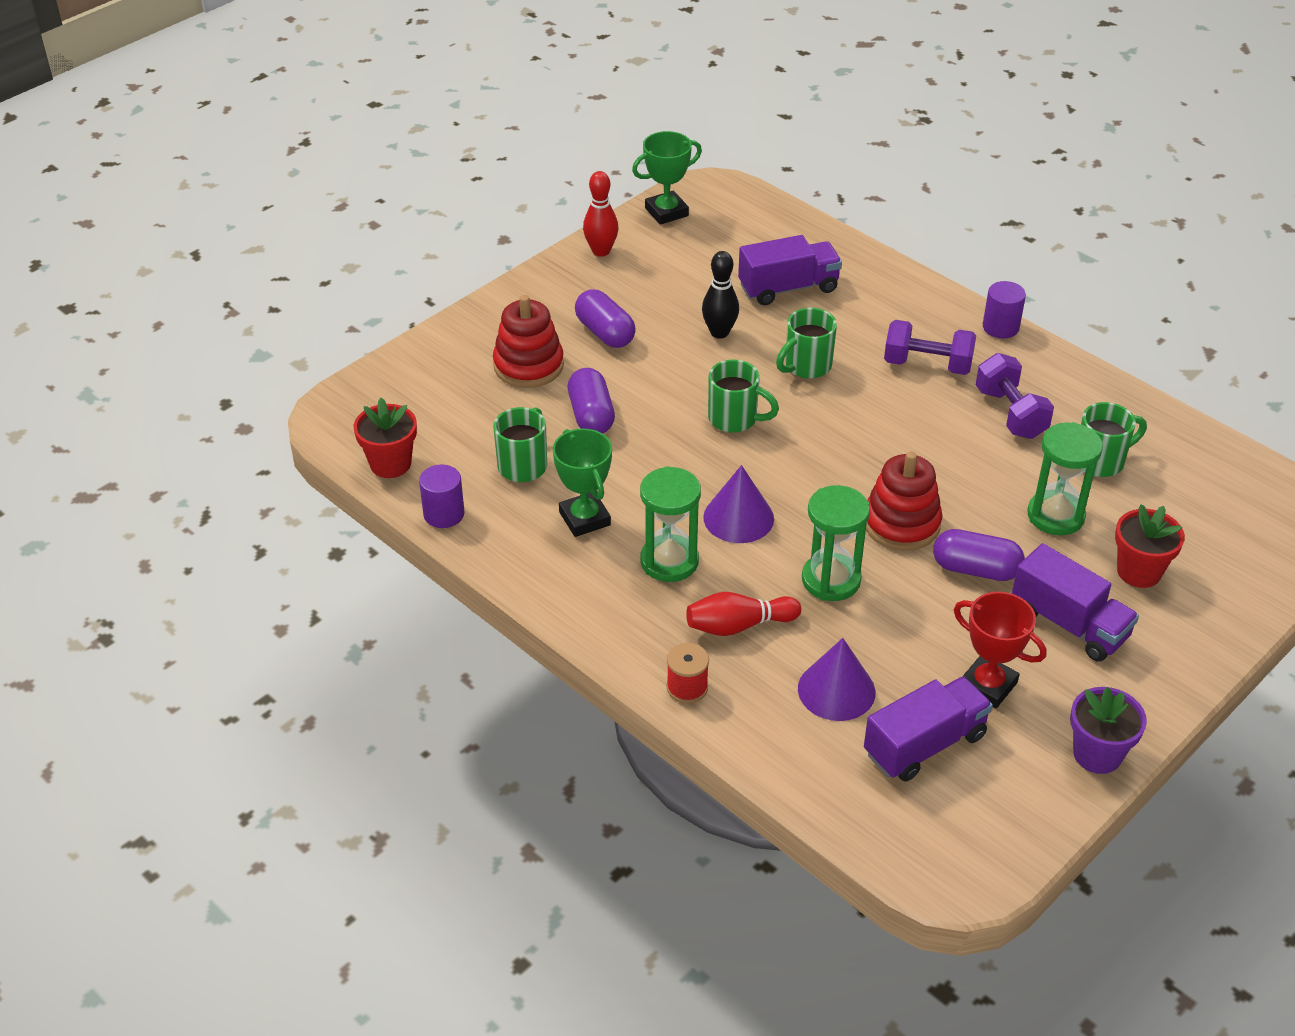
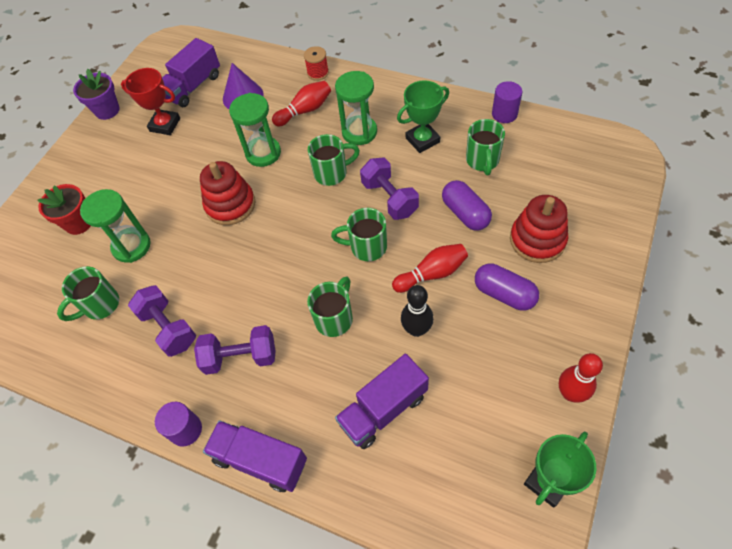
camera: 165 degrees right, 15 degrees up
(390, 464) = (562, 133): red flower pot -> none
(584, 518) = (422, 140): green trophy -> green trophy turned 75 degrees counterclockwise
(672, 372) = (432, 274): none -> red bowling pin
(675, 461) = (389, 198): none -> purple dumbbell
(738, 518) = (332, 173): purple cone -> green mug
(975, 569) = (179, 189): purple capsule -> none
(1069, 624) = (122, 174): purple truck -> purple truck (260, 460)

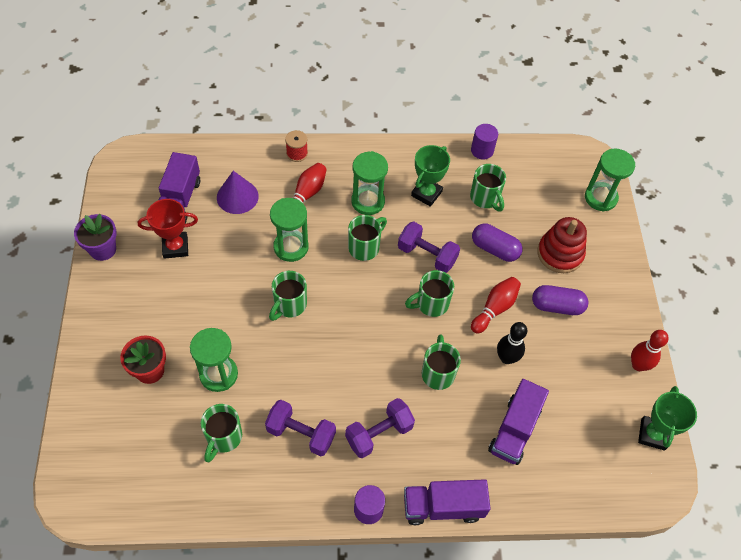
camera: 35 degrees left, 0 degrees up
(230, 205) = (289, 305): red stacking toy -> green mug
(617, 195) = (600, 198): none -> green hourglass

